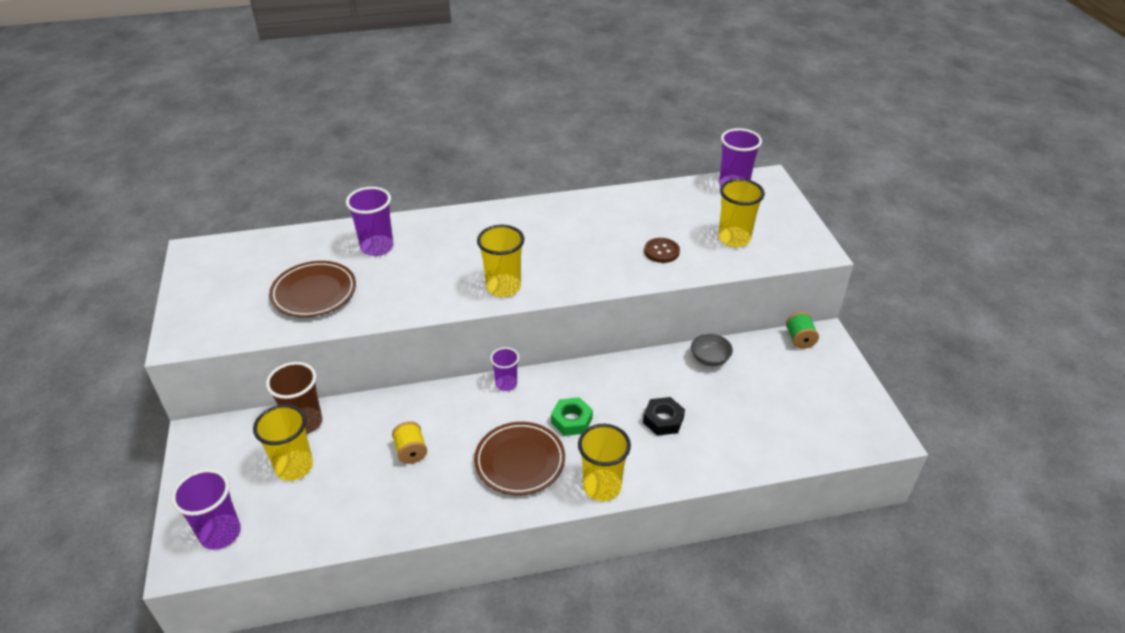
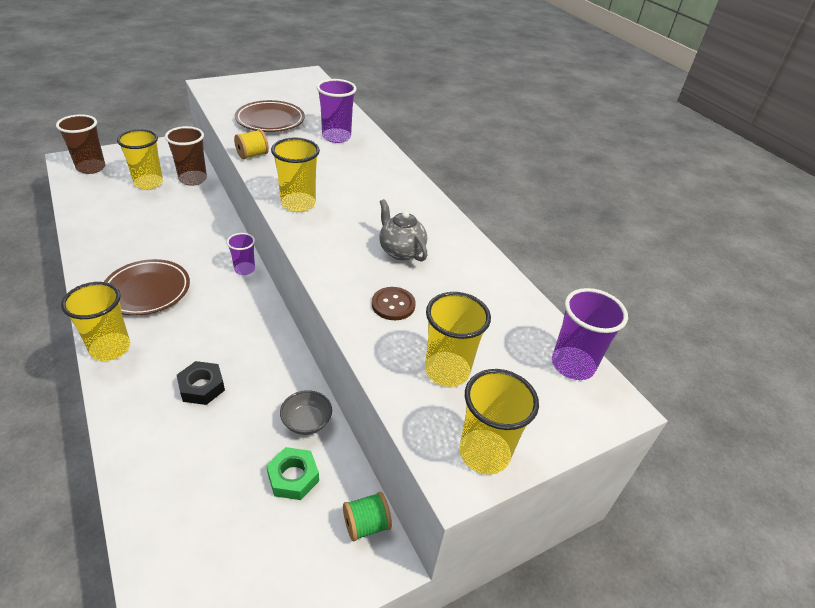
camera: 70 degrees right, 0 degrees up
(220, 533) = (91, 168): purple cup -> brown cup
(411, 451) = (162, 231): yellow spool -> yellow spool (252, 155)
(571, 420) = (199, 317): green nut -> green nut (293, 477)
(594, 236) = (400, 251): none -> grey teapot
(803, 238) = (484, 453): none -> yellow cup

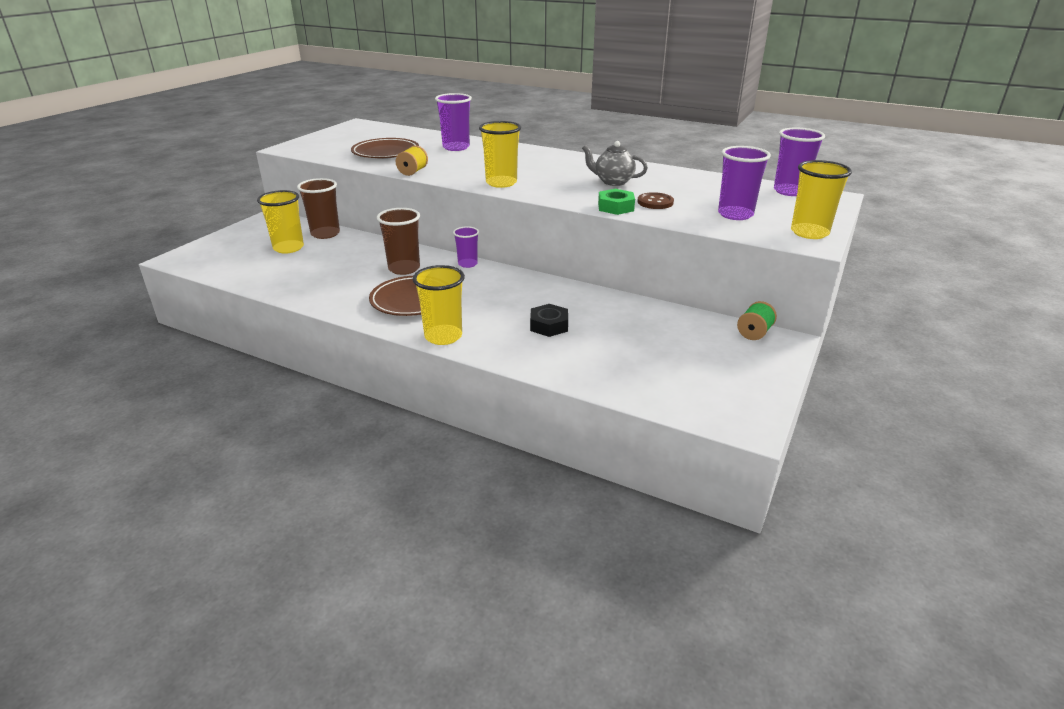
camera: 30 degrees left, 10 degrees down
(91, 168) = (210, 257): brown cup -> brown cup (404, 268)
(293, 477) = (681, 335): green nut -> green nut (615, 207)
(306, 422) = (646, 311): grey bowl -> none
(447, 371) = (735, 214): yellow cup -> purple cup

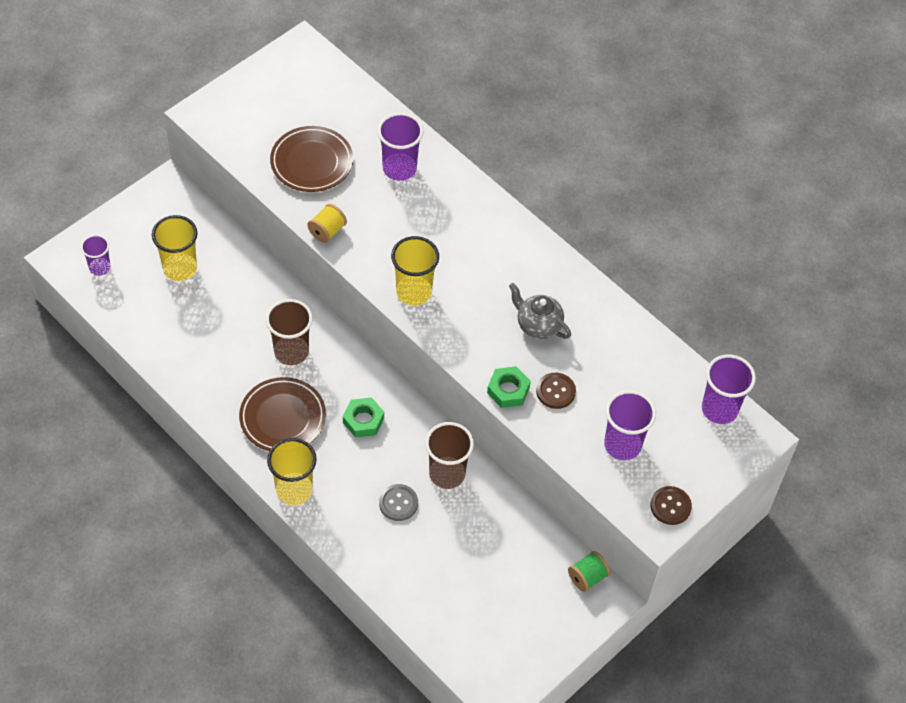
camera: 15 degrees right, 25 degrees up
(325, 234) = (225, 246): brown cup -> brown cup (447, 474)
(467, 264) = (360, 362): purple cup -> purple cup (100, 268)
(487, 289) = (363, 420): none -> green nut
(549, 325) = (398, 503): black nut -> grey button
(809, 233) = (670, 506): yellow cup -> brown button

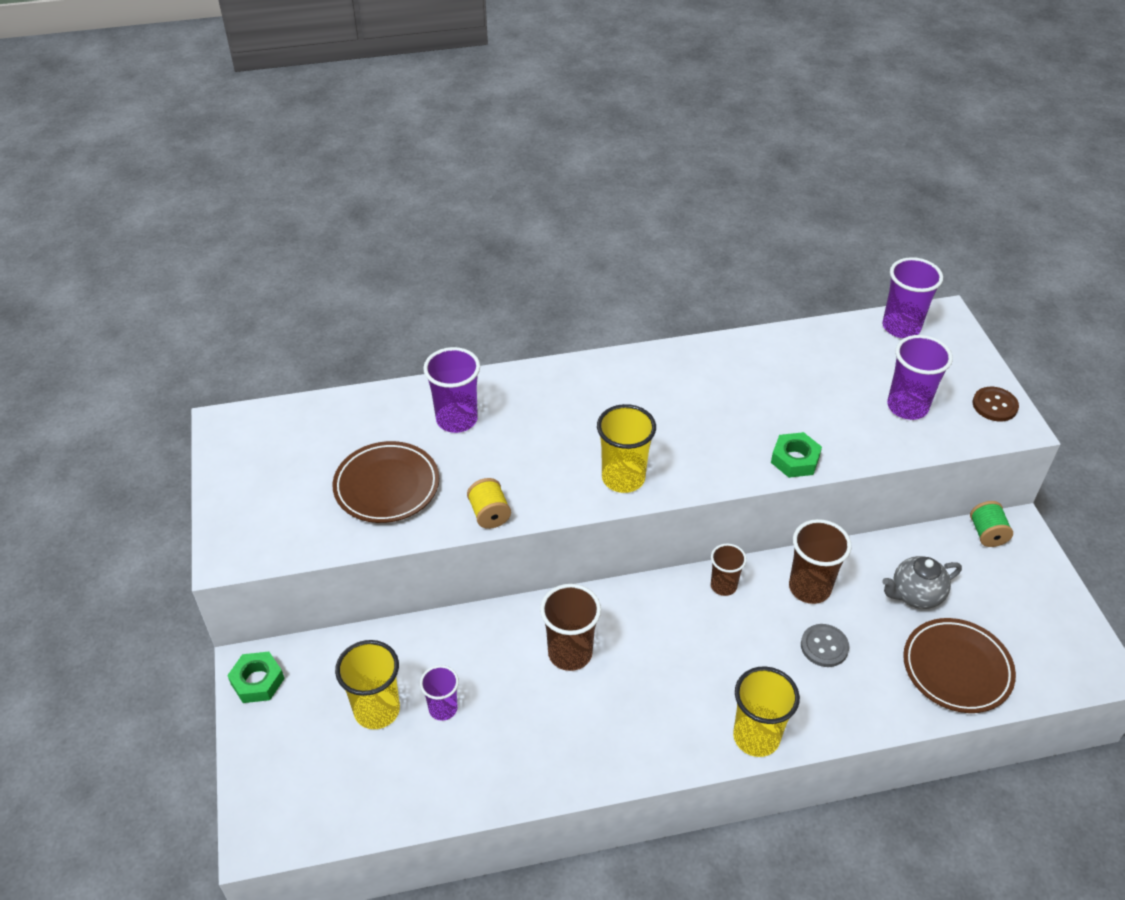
camera: 55 degrees left, 10 degrees down
(100, 268) = (308, 798): purple cup -> purple cup (443, 708)
(282, 418) = (652, 703): brown plate -> brown plate (956, 668)
(363, 420) = (701, 629): green nut -> green nut (257, 681)
(411, 418) = (723, 586): none -> brown cup
(538, 325) = (729, 403): grey teapot -> grey teapot (915, 595)
(555, 391) = (817, 426): brown button -> none

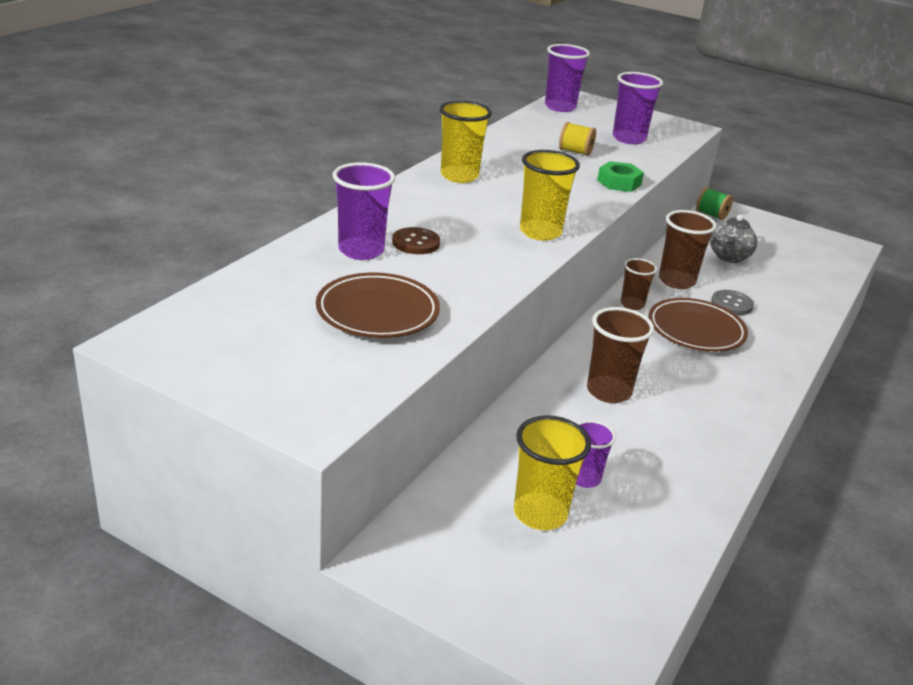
camera: 50 degrees left, 15 degrees down
(257, 681) = (407, 566): green nut -> none
(489, 514) = (488, 290): yellow spool -> yellow spool (575, 152)
(756, 737) = (778, 367): yellow cup -> yellow cup (459, 176)
(956, 668) = (802, 279): brown plate -> brown plate (696, 330)
(994, 405) = (667, 123): brown button -> brown button (416, 243)

